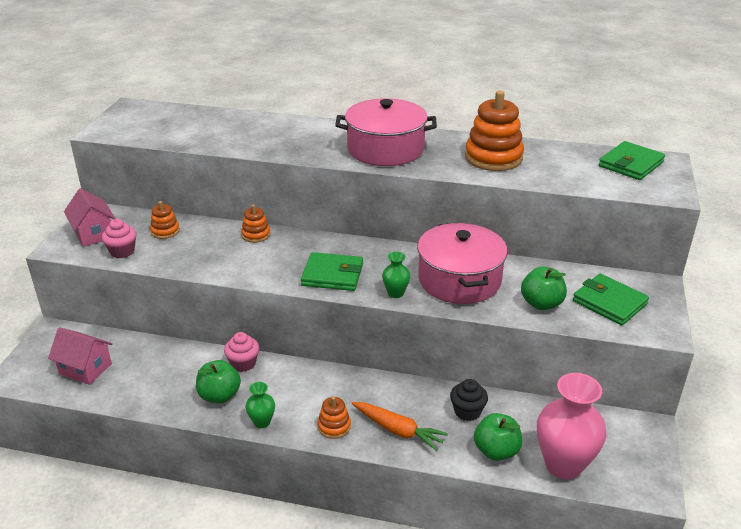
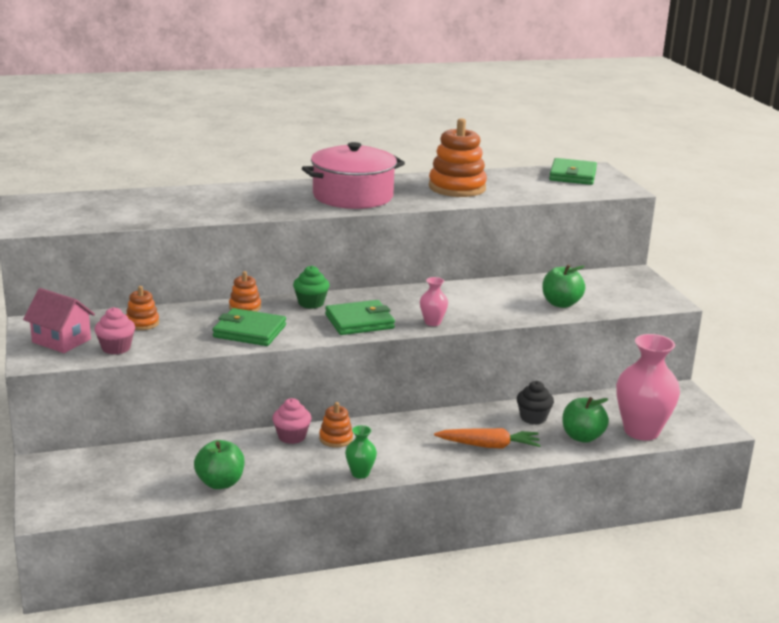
camera: 30 degrees left, 10 degrees down
(85, 369) = (124, 483): pink house -> none
(219, 395) = (296, 466): green apple -> green apple (220, 483)
(312, 244) = (311, 303): none -> green cupcake
(334, 426) = (430, 458): orange stacking toy -> orange stacking toy (336, 438)
(395, 293) = (432, 322): green vase -> pink vase
(459, 280) = (476, 302): pink pot -> none
(609, 302) = (611, 292): green wallet -> green wallet (249, 331)

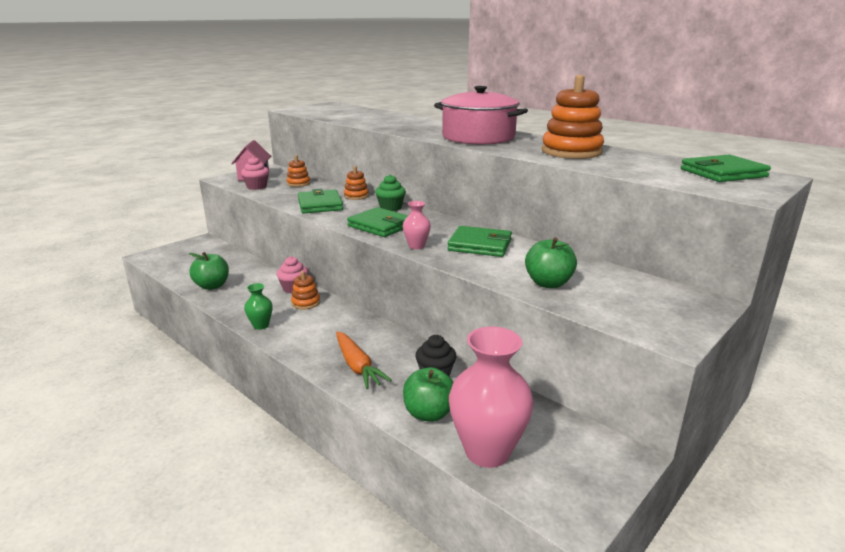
camera: 60 degrees right, 0 degrees up
(461, 300) = (480, 245): none -> green wallet

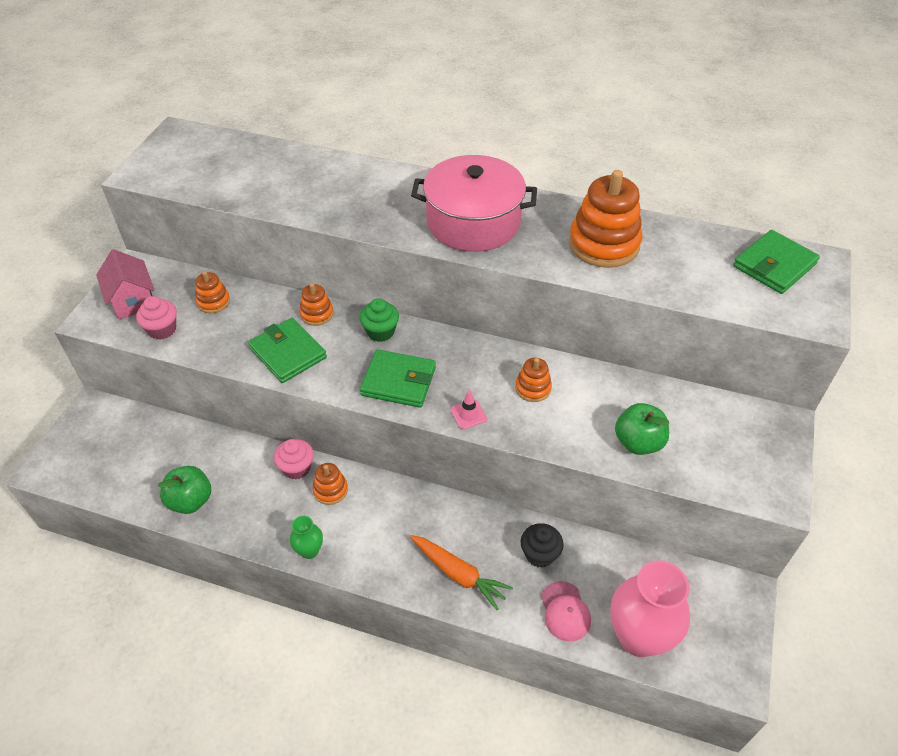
camera: 25 degrees left, 25 degrees up
(416, 246) = (468, 414): pink vase -> pink traffic cone
(429, 413) = (565, 611): green apple -> pink cap
(480, 245) = (533, 388): green wallet -> orange stacking toy

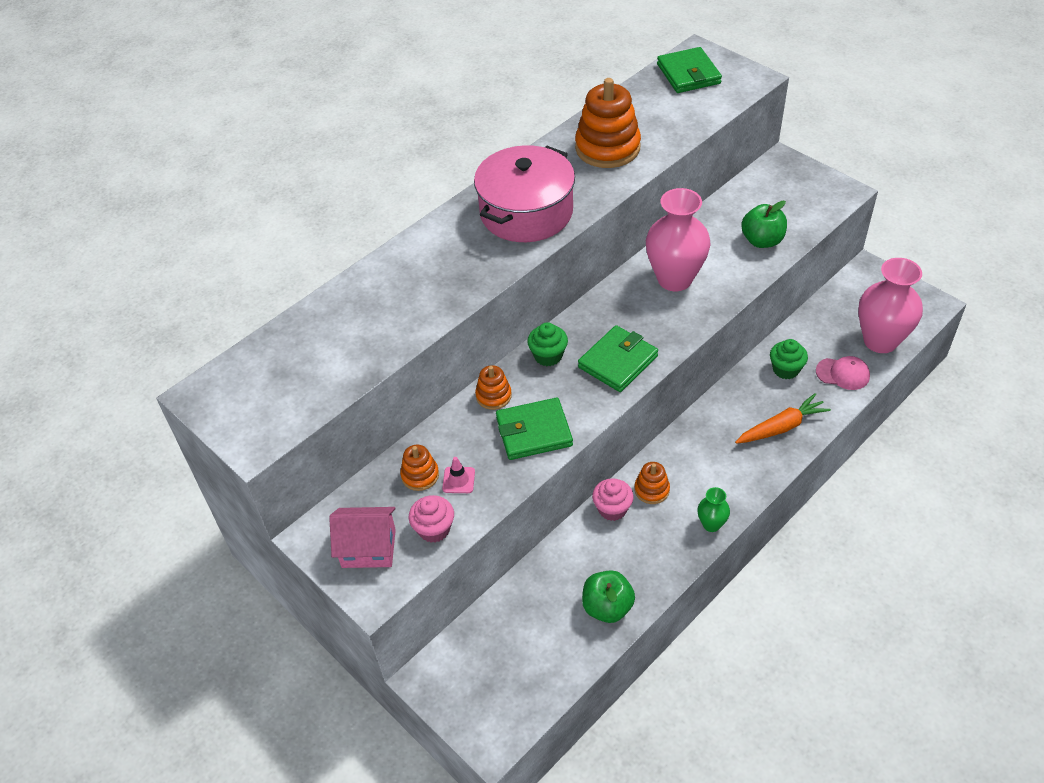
camera: 60 degrees left, 0 degrees up
(468, 414) = (681, 328): pink traffic cone -> pink traffic cone (458, 480)
(533, 388) = (674, 279): orange stacking toy -> pink vase
(539, 554) = (785, 369): black cupcake -> green cupcake

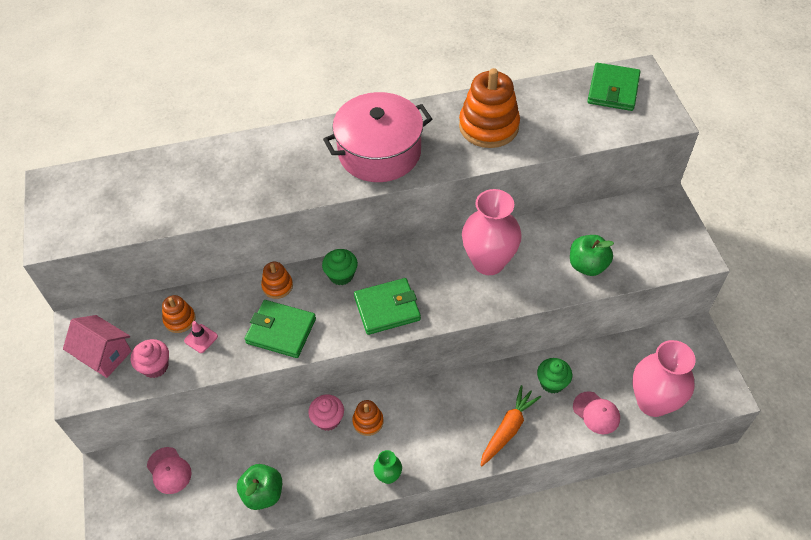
camera: 30 degrees right, 5 degrees up
(494, 643) = (169, 470): none -> pink cap
(781, 427) = (508, 429): orange carrot -> orange carrot turned 60 degrees counterclockwise

